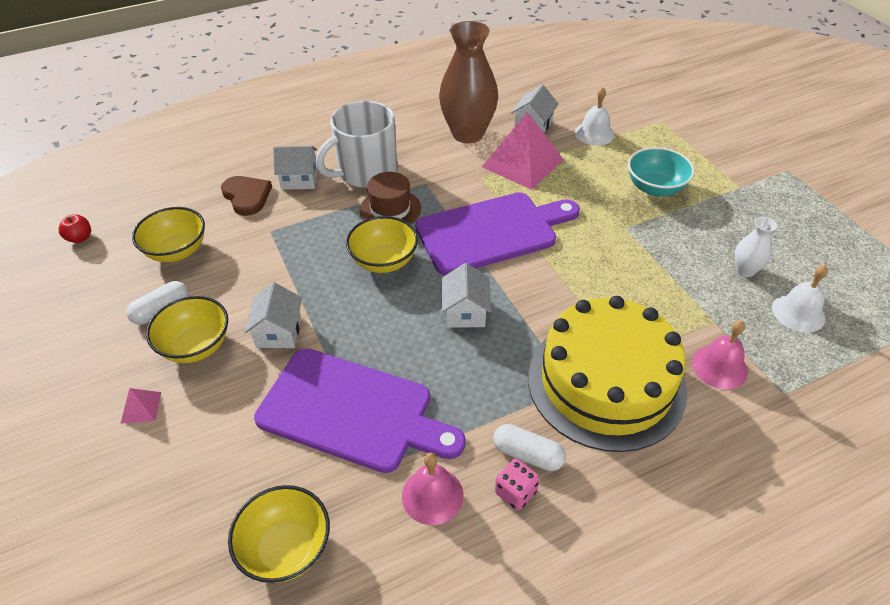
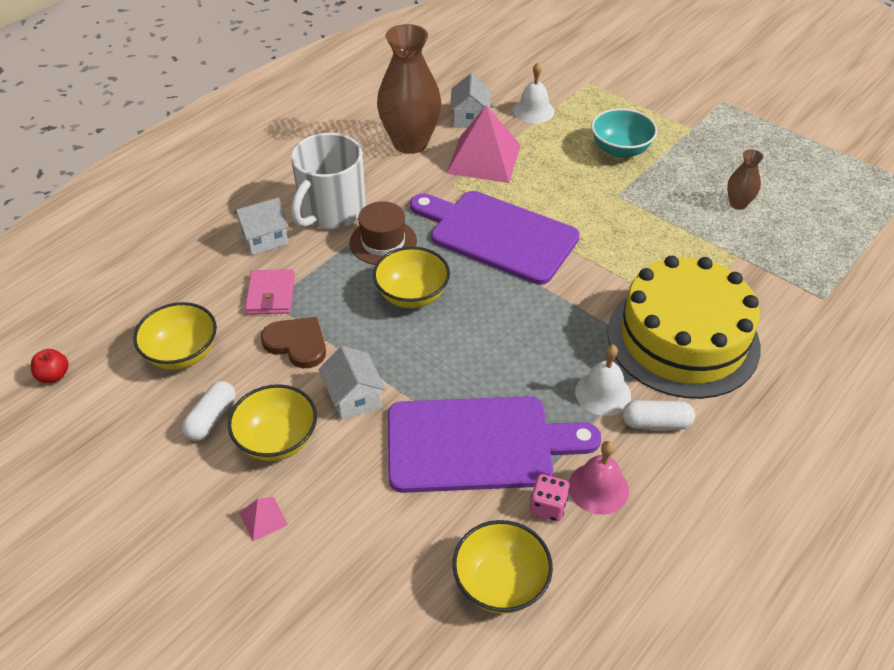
camera: 25 degrees left, 0 degrees up
(247, 196) = (218, 273): brown heart -> brown heart (297, 343)
(273, 225) = (271, 295): none -> pink wallet
(465, 312) = (522, 318): white house -> none
(491, 232) = (497, 235): purple cutting board -> purple cutting board turned 105 degrees counterclockwise
(515, 492) = (665, 458): pink dice -> pink dice (548, 506)
(719, 367) = (764, 294): pink bell -> none
(745, 270) = (738, 204): white vase -> brown vase
(798, 312) = (799, 227): white bell -> white bell (603, 393)

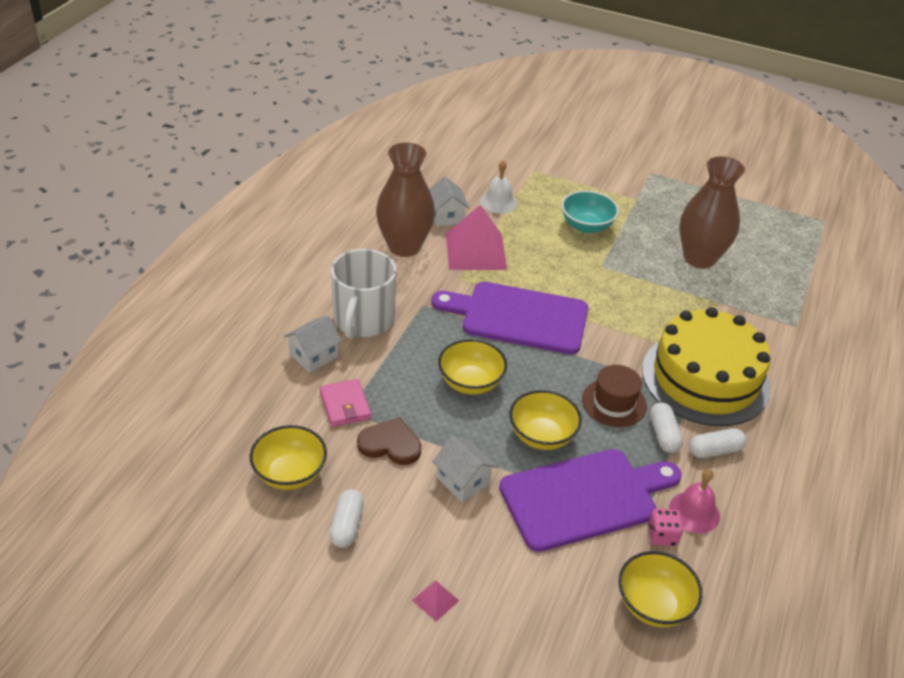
camera: 20 degrees left, 5 degrees down
(54, 375) = (177, 518): red apple -> none
(277, 440) = (414, 531): yellow bowl -> yellow bowl (542, 436)
(383, 242) = (423, 340): brown hat -> brown hat (614, 403)
(603, 393) = (663, 435): white bell -> white capsule
(738, 204) = (699, 258): brown vase -> brown vase, size x2.13

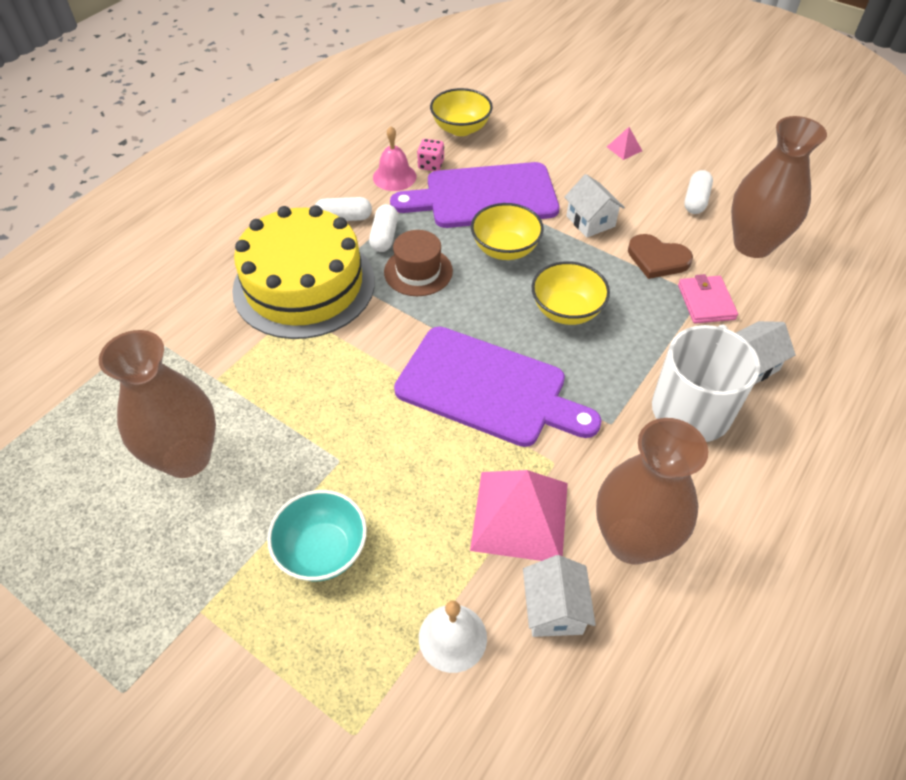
camera: 165 degrees left, 10 degrees up
(290, 474) = (753, 244): yellow bowl -> brown vase

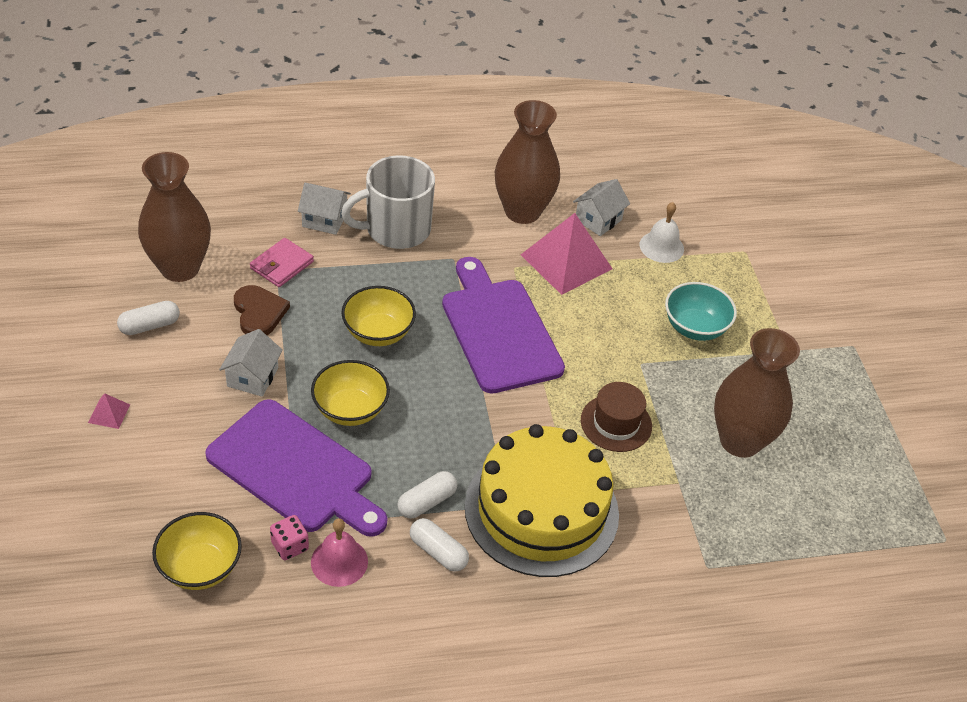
camera: 140 degrees left, 5 degrees down
(418, 271) = (440, 447): brown hat -> brown hat (616, 423)

